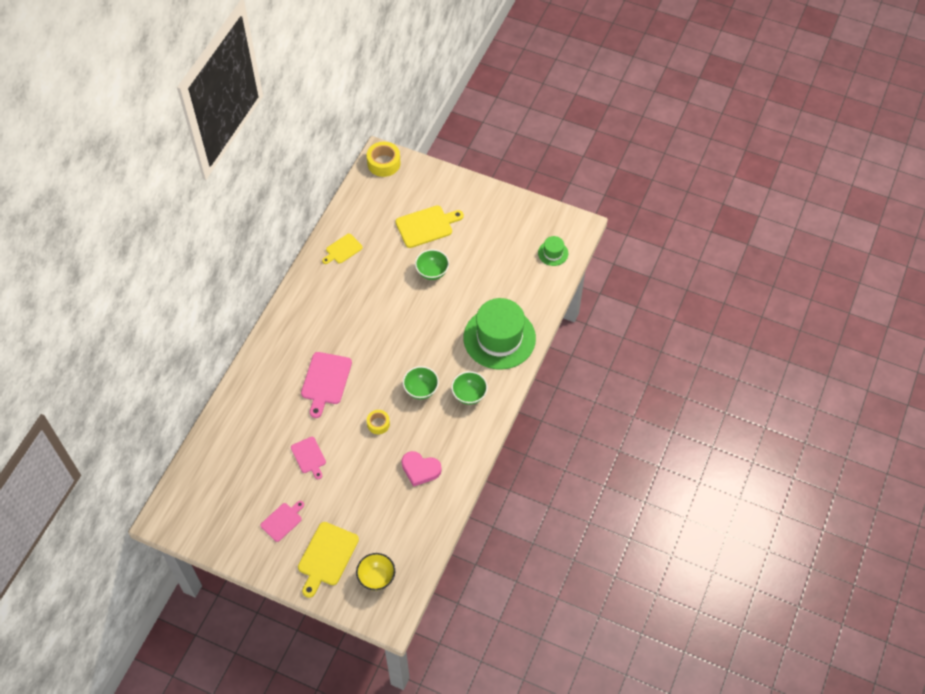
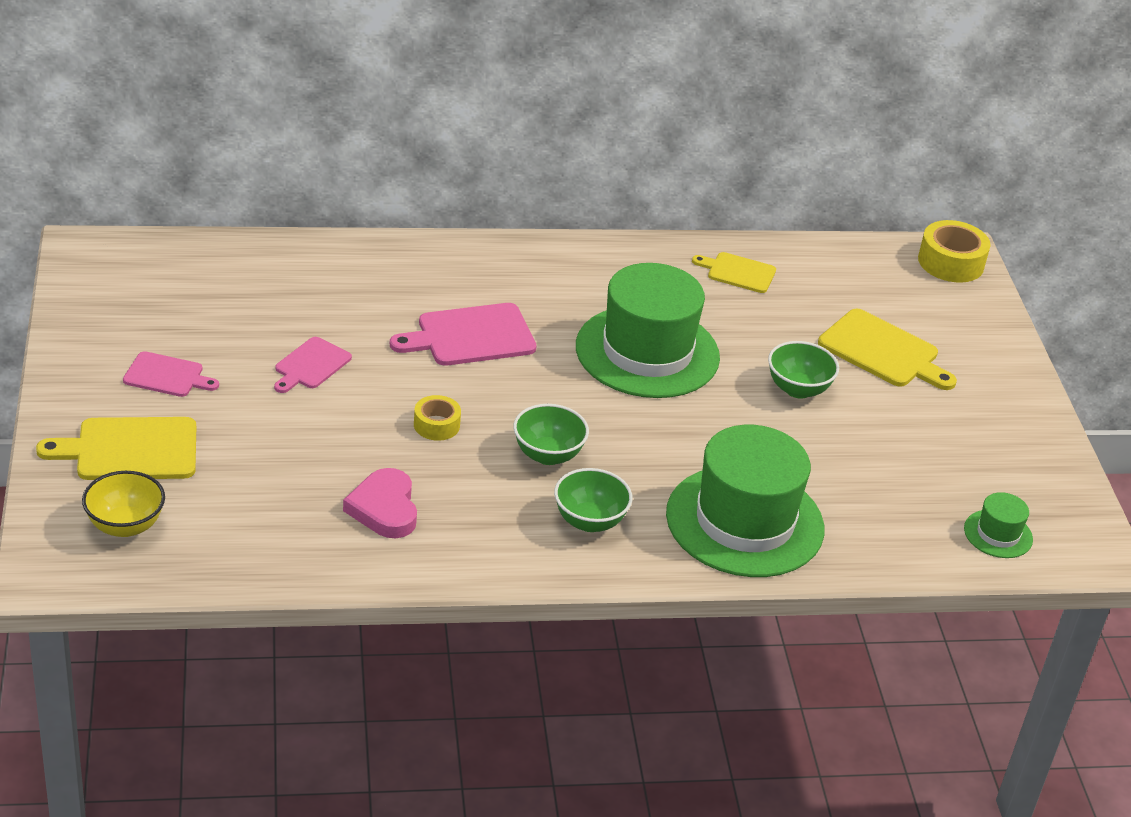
camera: 55 degrees right, 20 degrees down
(376, 316) = (647, 352): none -> green hat

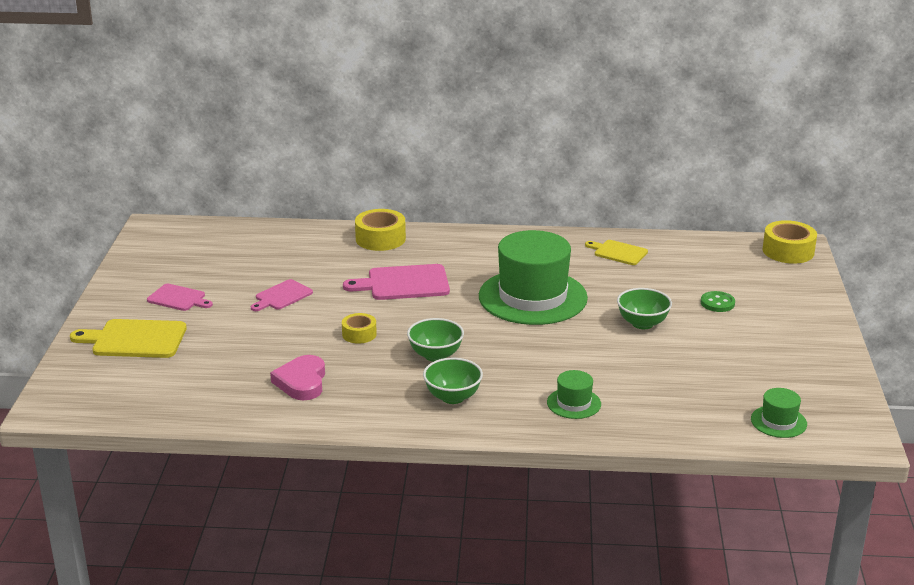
camera: 15 degrees right, 10 degrees down
(125, 526) = (112, 383): yellow bowl -> none
(416, 260) = (380, 239): none -> yellow tape
(745, 521) = (574, 403): green hat -> green hat, size x0.44
(883, 351) = (717, 303): yellow cutting board -> green button

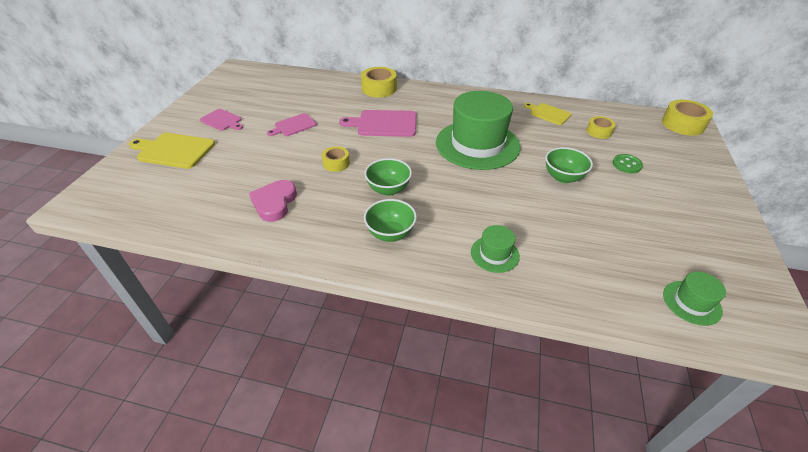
camera: 10 degrees right, 15 degrees up
(684, 269) = (599, 131): none -> yellow tape

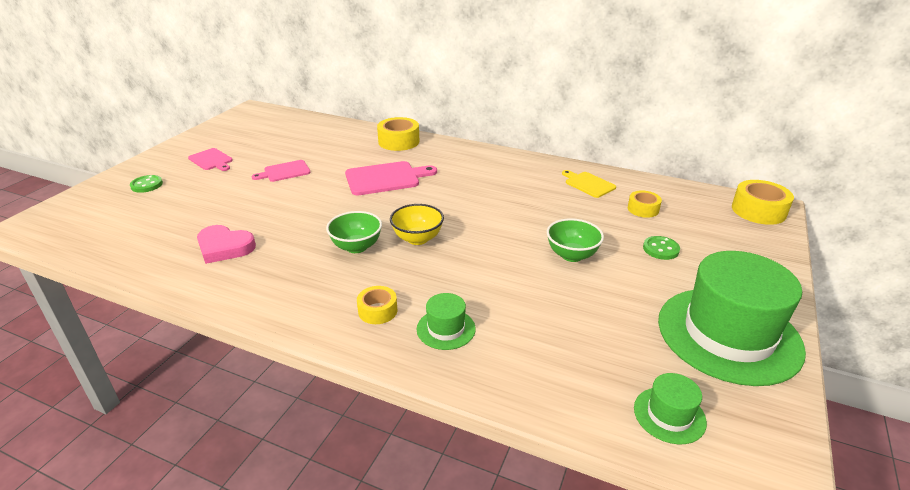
camera: 10 degrees right, 10 degrees down
(173, 150) = (147, 185): yellow cutting board -> green button
(274, 203) = (224, 247): pink heart -> pink heart turned 90 degrees counterclockwise
(336, 163) = (311, 214): yellow tape -> yellow tape (377, 311)
(384, 124) = (386, 178): pink cutting board -> pink cutting board turned 150 degrees clockwise
(390, 233) = (335, 293): green bowl -> none
(435, 176) = (417, 239): none -> yellow bowl
(477, 144) = (484, 210): green hat -> green hat (728, 334)

